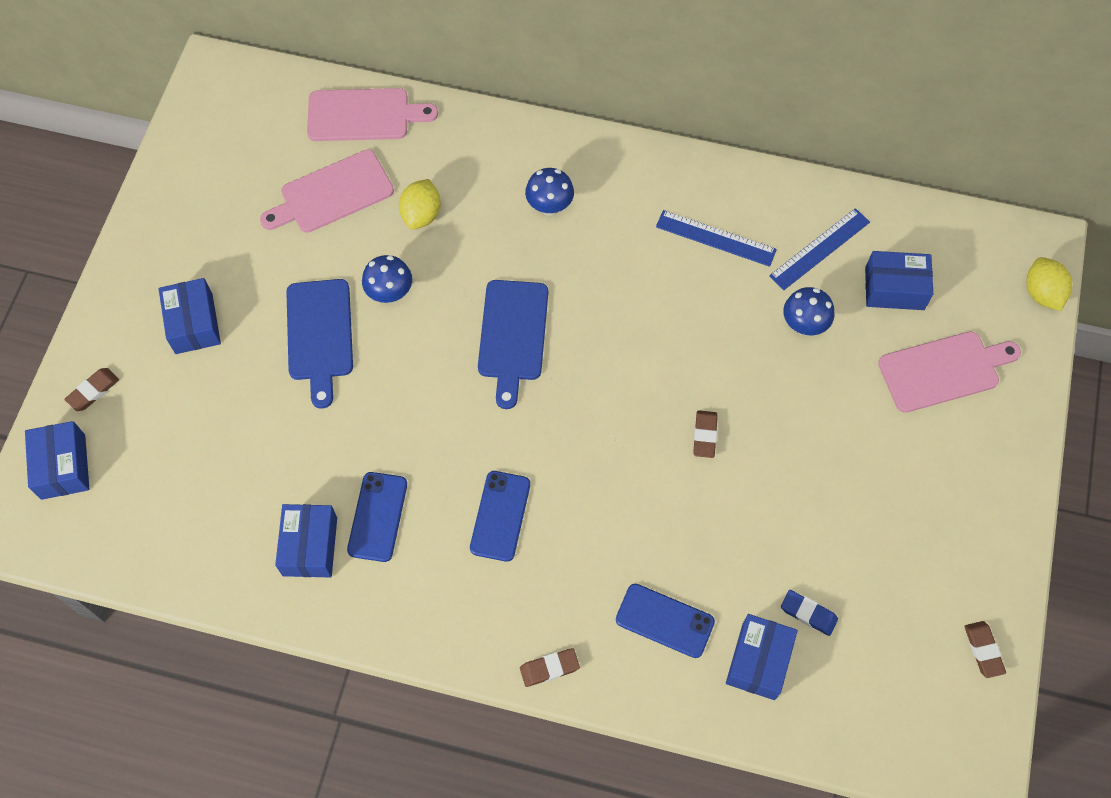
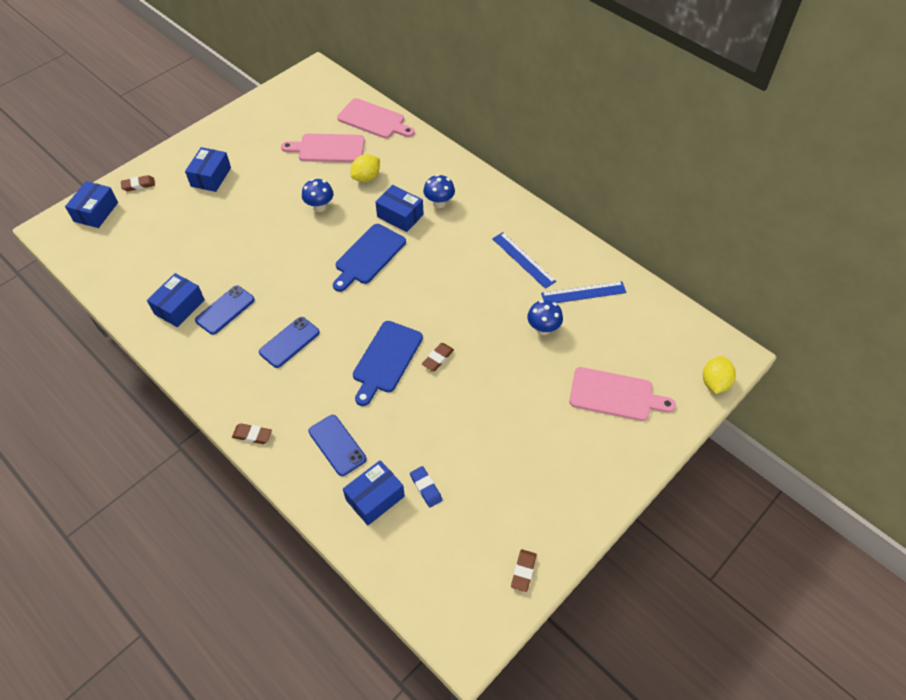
camera: 30 degrees right, 10 degrees down
(320, 335) = (268, 210): blue cutting board -> blue cutting board (386, 360)
(894, 289) = (616, 335): blue box -> blue box (400, 216)

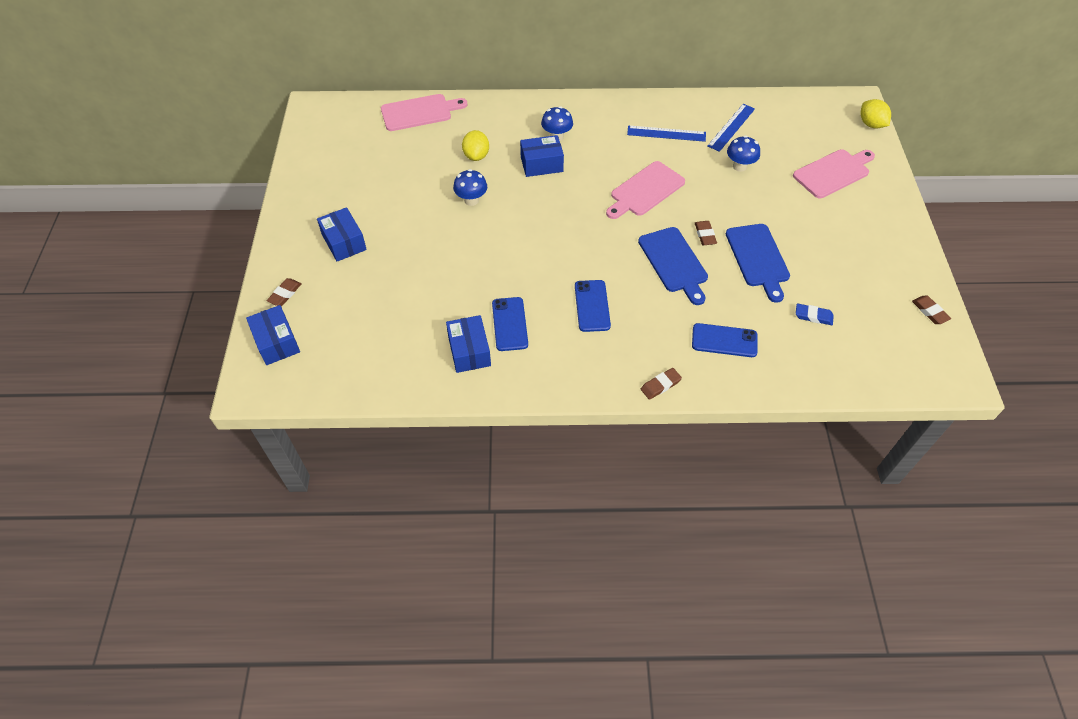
camera: 45 degrees left, 0 degrees up
(328, 148) = (413, 156): pink cutting board -> pink cutting board (645, 191)
(368, 256) = (560, 207): blue cutting board -> blue cutting board (758, 258)
(375, 498) = (794, 349): blue box -> none

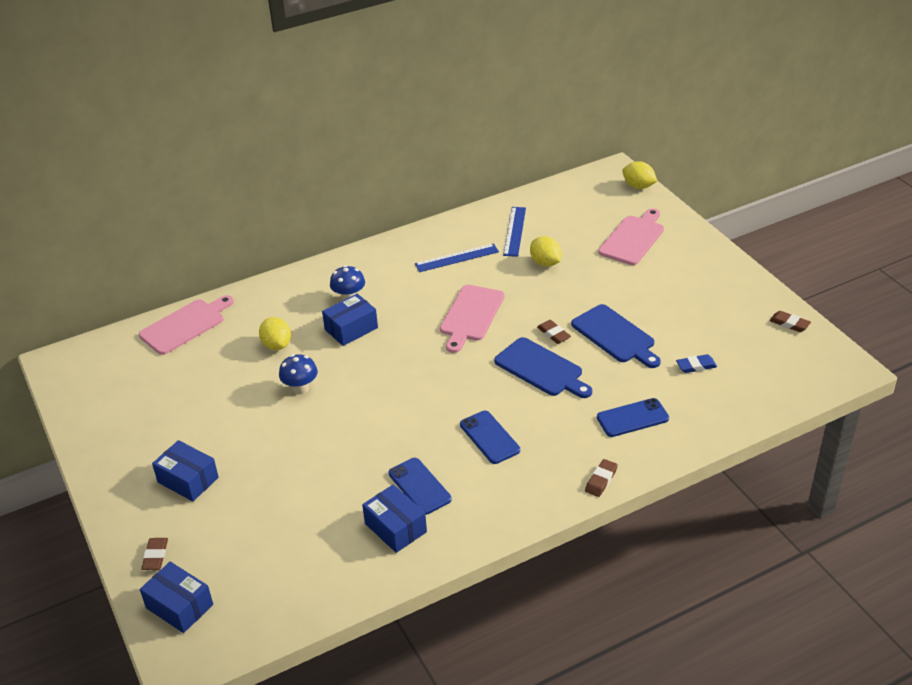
camera: 25 degrees left, 15 degrees down
(739, 166) = (545, 263): blue mushroom -> yellow lemon

